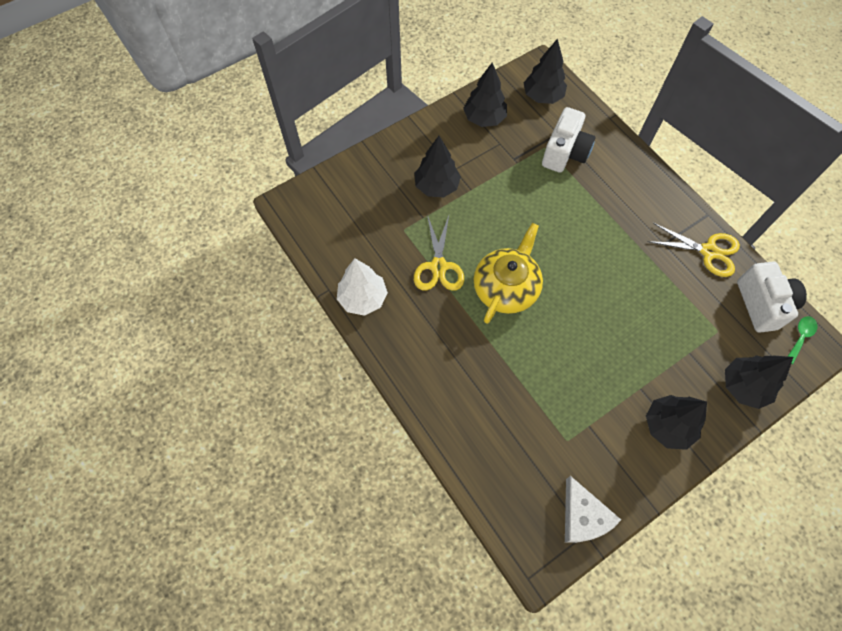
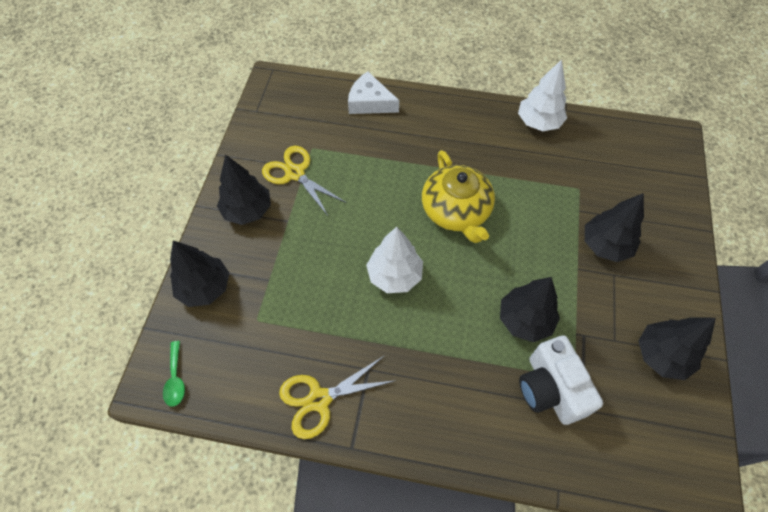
camera: 135 degrees right, 5 degrees down
(438, 266) = (520, 184): yellow scissors -> yellow scissors (295, 173)
(542, 96) = (650, 446): black tree -> black tree (525, 320)
(583, 516) = (265, 117): white cheese -> white cheese (369, 102)
(595, 282) = (394, 275): none -> white tree
(762, 304) = (231, 384): white camera -> none

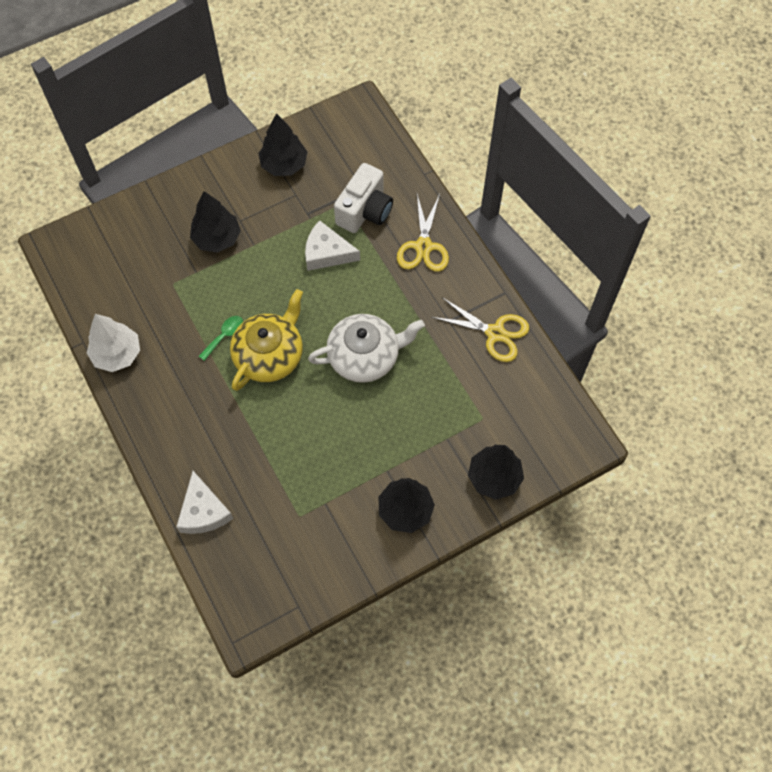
camera: 130 degrees left, 5 degrees up
(175, 379) = (568, 432): green spoon -> green spoon (224, 336)
(295, 173) = (337, 506): yellow scissors -> yellow scissors (423, 246)
(394, 275) = (365, 356): white tree -> white teapot
(525, 320) = (327, 253): black tree -> white cheese

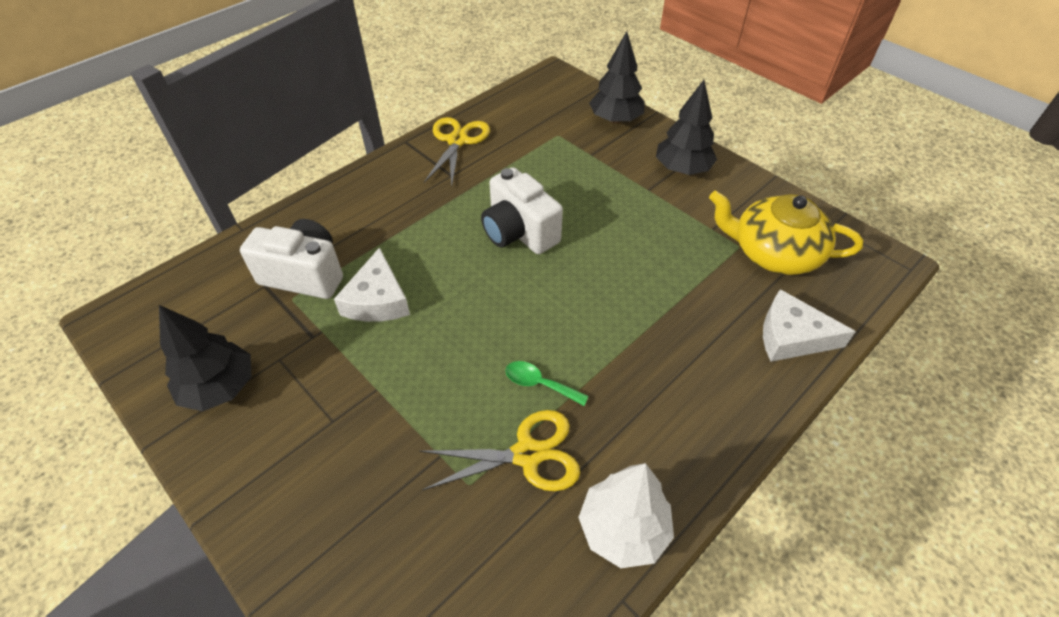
camera: 105 degrees left, 15 degrees down
(203, 511) = (791, 336): white cheese -> white cheese turned 135 degrees counterclockwise
(217, 238) = (370, 444): black tree -> none
(269, 354) = (550, 324): yellow teapot -> yellow teapot (773, 252)
(365, 356) = (519, 232): white teapot -> white camera
(423, 246) = (354, 211): yellow scissors -> yellow scissors (527, 454)

